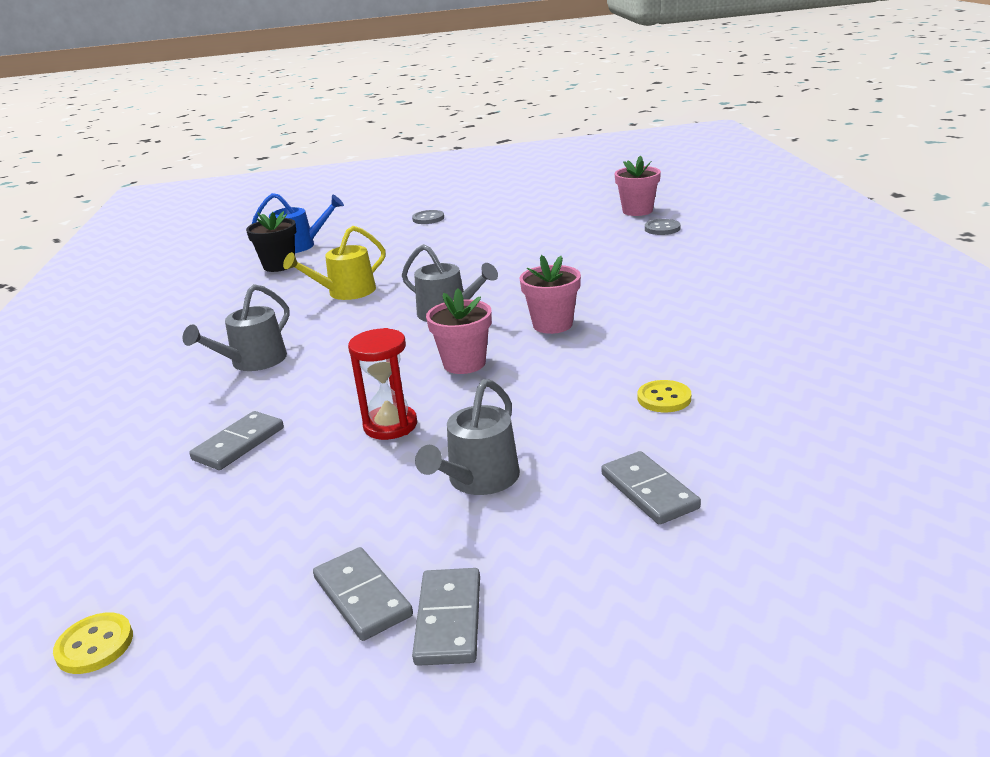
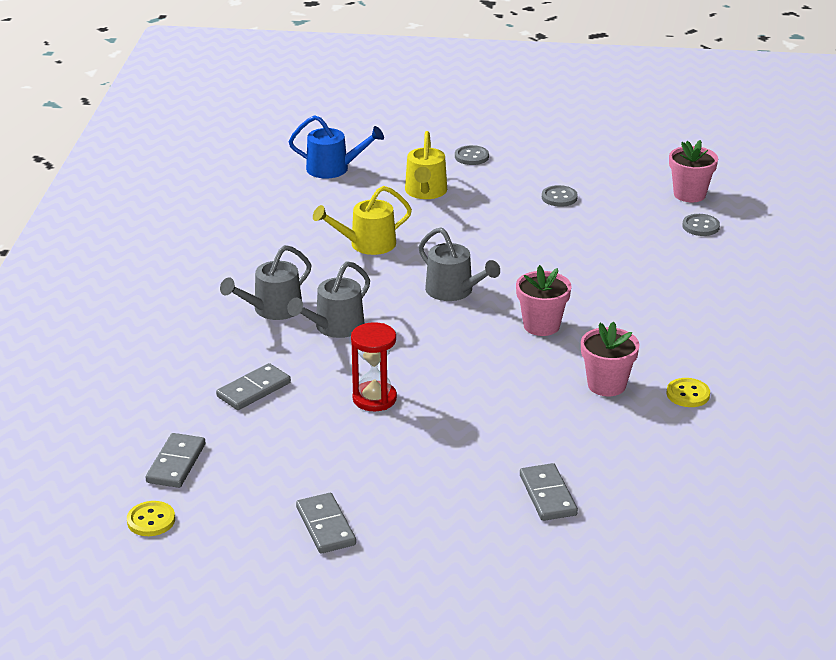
camera: 10 degrees right, 5 degrees up
(279, 265) = (309, 193): black flower pot -> none
(393, 247) = (425, 192): none -> yellow watering can
(449, 620) = (378, 552): grey domino -> grey domino (176, 463)
(464, 363) = (451, 351): pink flower pot -> pink flower pot (606, 385)
(479, 479) = (428, 459): grey watering can -> grey watering can (335, 327)
(521, 231) = (559, 197): none -> grey button
(664, 398) = (599, 421): yellow button -> yellow button (688, 394)

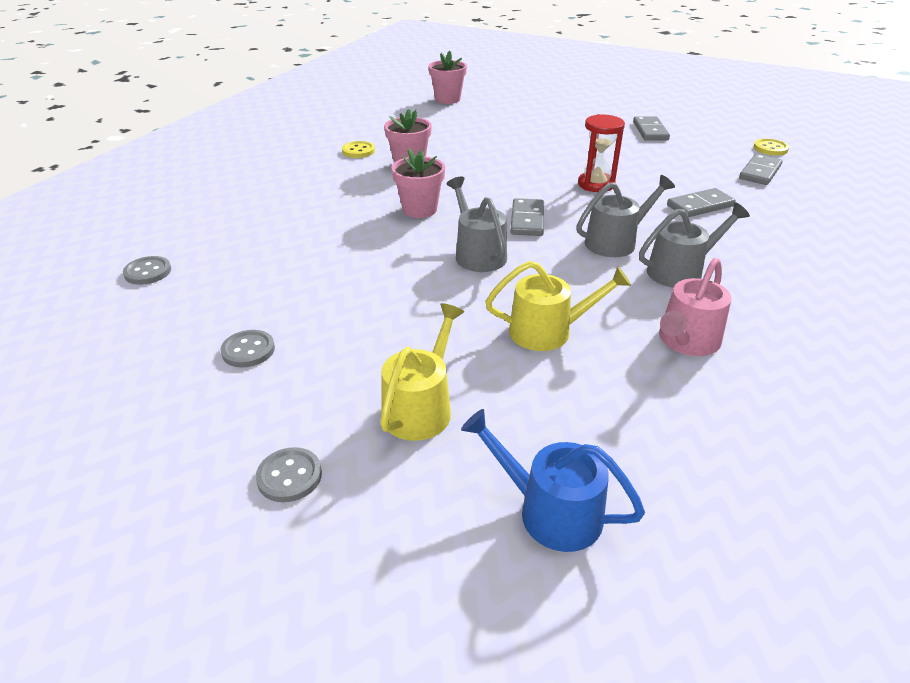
camera: 160 degrees left, 5 degrees up
(266, 256) = (686, 341): none -> pink watering can
(548, 495) = (502, 124): grey domino -> grey domino (527, 220)
(689, 194) = (90, 317): pink flower pot -> pink flower pot (447, 99)

